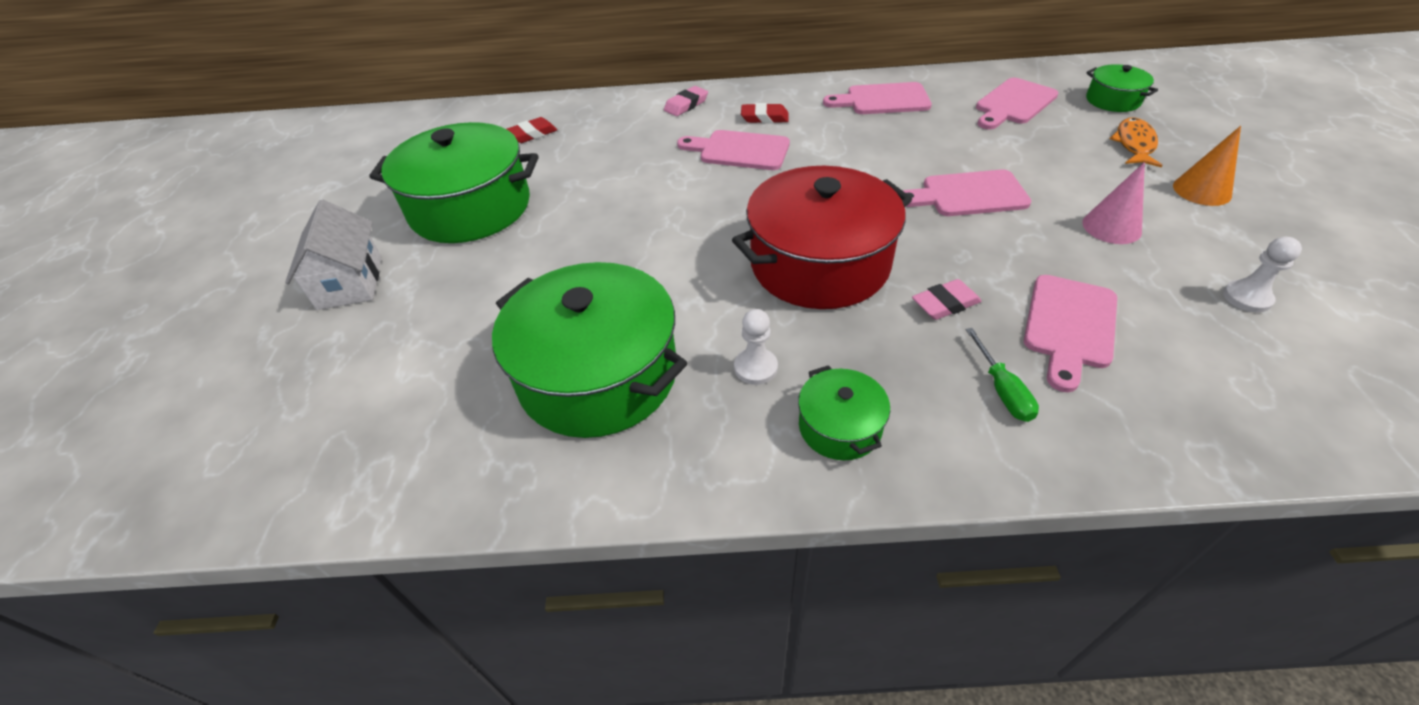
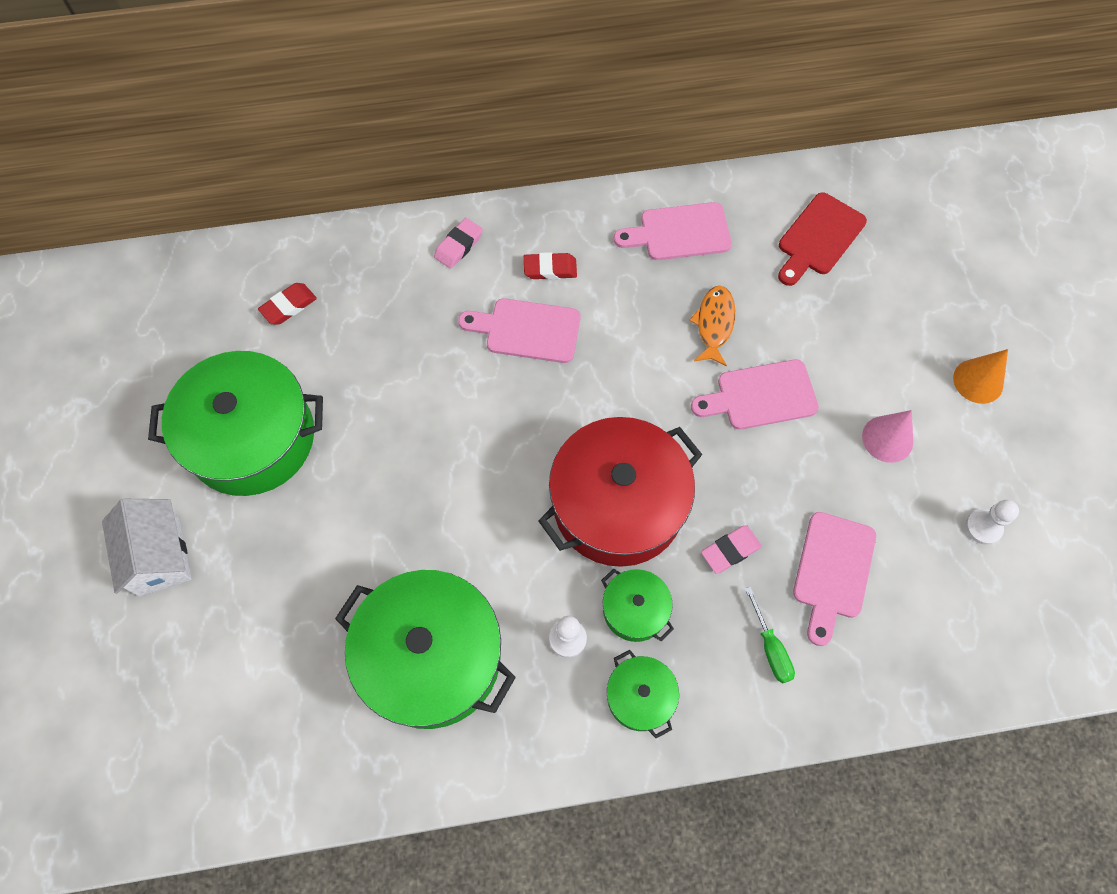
camera: 10 degrees left, 20 degrees up
(1014, 104) = (819, 238): pink cutting board -> red cutting board
(1112, 100) = (921, 230): green pot -> green pot (635, 610)
(1134, 144) = (929, 308): orange fish -> orange fish (714, 324)

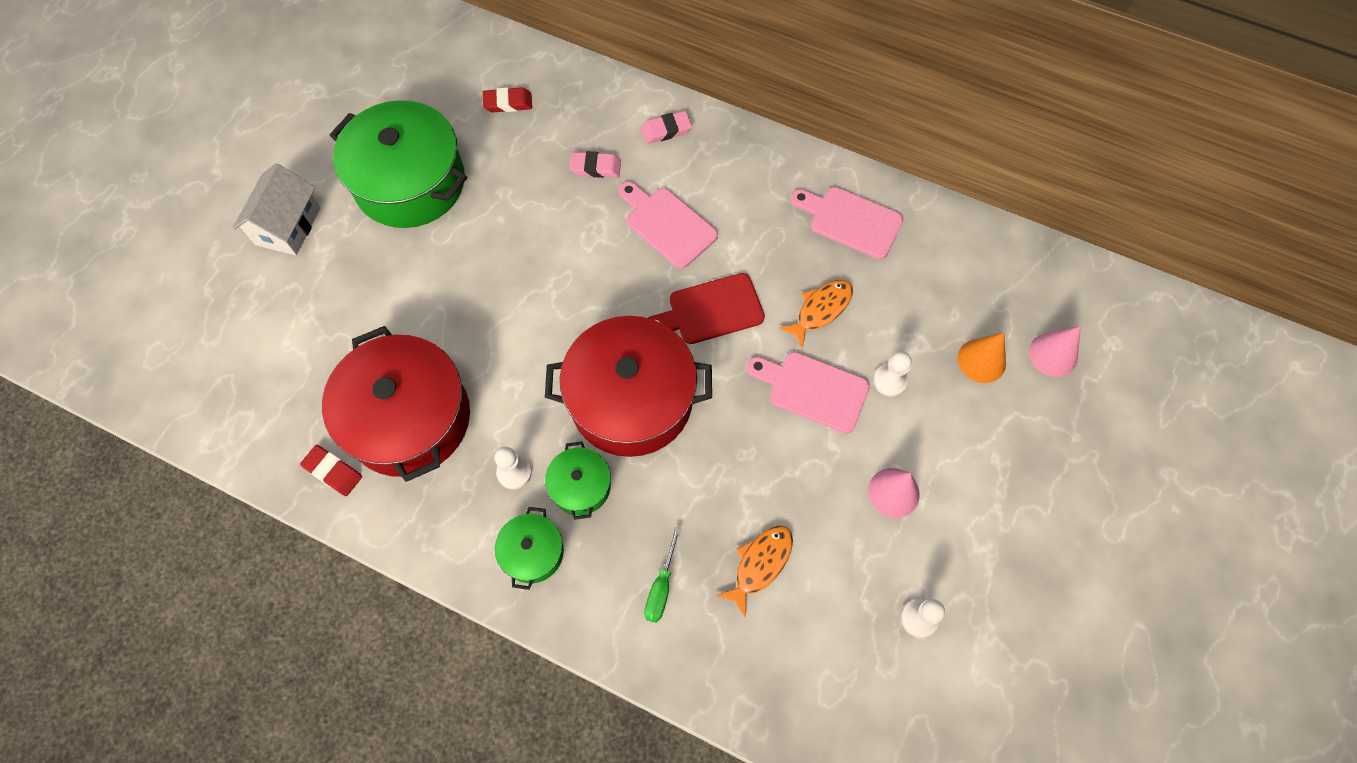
camera: 35 degrees right, 0 degrees up
(431, 657) = (409, 418): green pot -> red pot
(550, 269) = (722, 188): red eraser -> red eraser (333, 472)
(730, 550) = (690, 492): pink eraser -> pink eraser (595, 167)
(814, 348) = (890, 381): none -> white pawn
(819, 238) = (968, 294): red cutting board -> red cutting board (710, 311)
(833, 571) = (760, 564): pink cutting board -> orange fish
(917, 247) = (1053, 354): none -> pink cone
(978, 381) = (1015, 498): orange cone -> orange cone (981, 360)

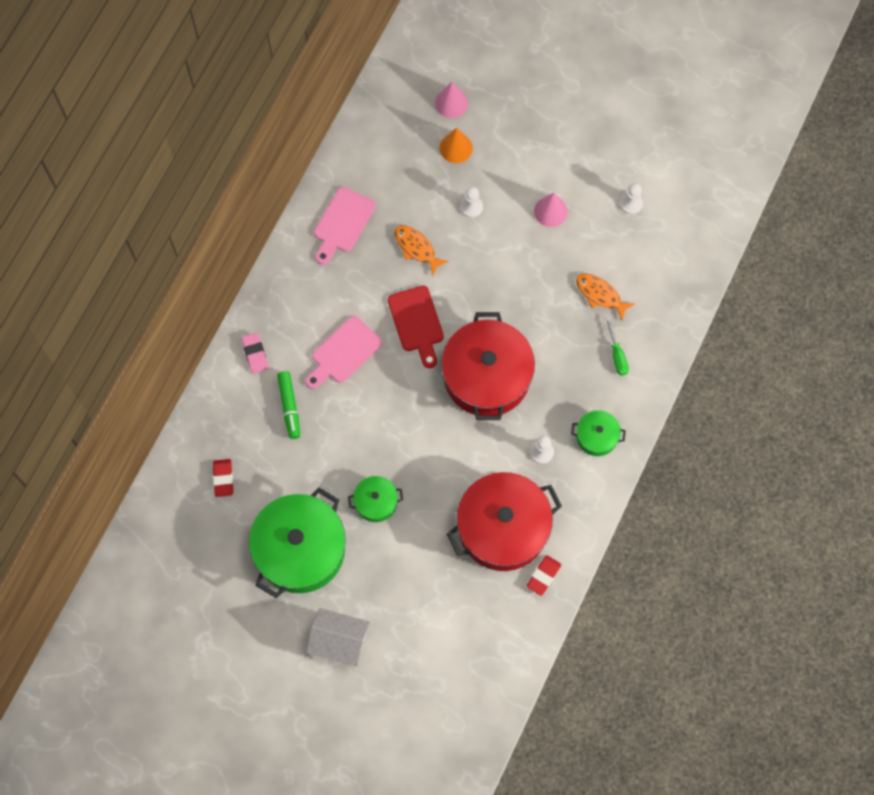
camera: 90 degrees left, 5 degrees up
(580, 486) = (550, 408): green pot -> green pot (376, 502)
(595, 167) = (289, 406): pink eraser -> green marker
(661, 587) = (617, 355): green screwdriver -> green screwdriver turned 60 degrees clockwise
(813, 390) = (478, 256): pink cutting board -> none

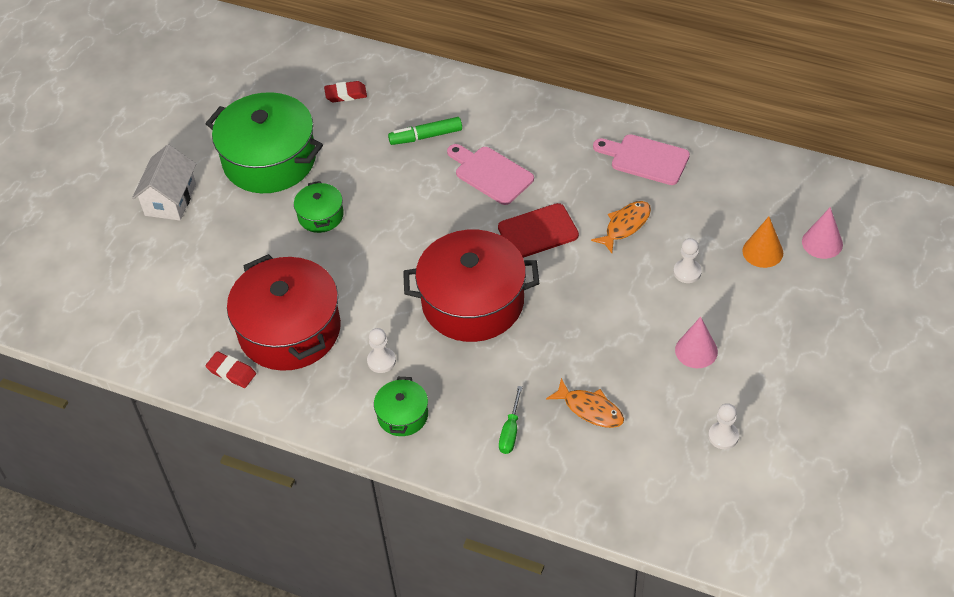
camera: 90 degrees right, 20 degrees down
(255, 354) = (483, 104): pink eraser -> none
(600, 295) = (590, 409): orange fish -> orange fish turned 90 degrees clockwise
(617, 355) = (510, 431): green screwdriver -> green screwdriver turned 60 degrees counterclockwise

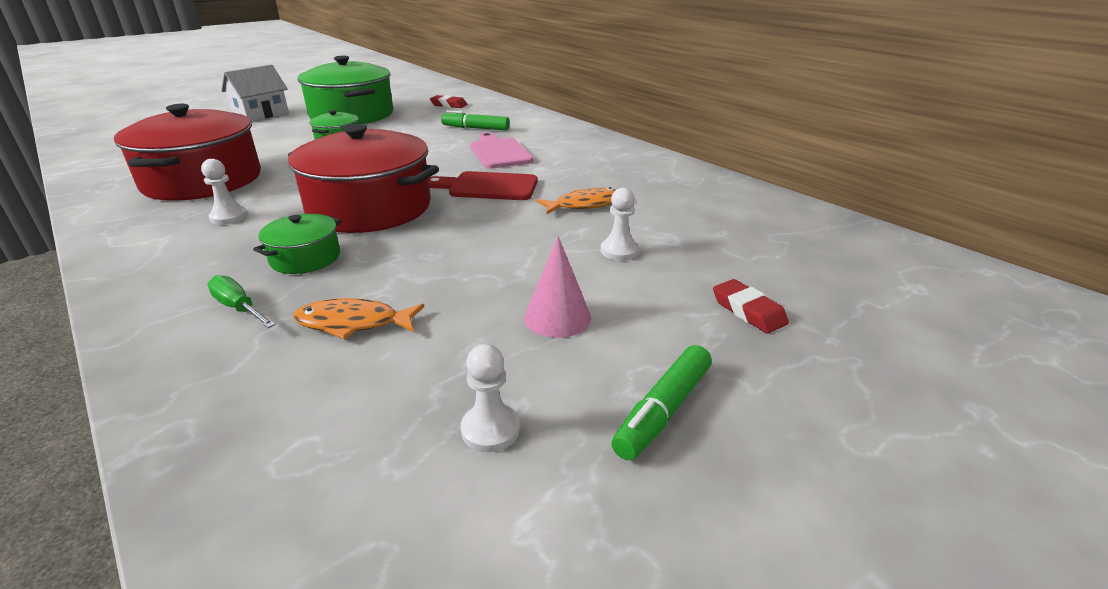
camera: 25 degrees right, 20 degrees down
(231, 372) = (116, 188): red eraser -> red eraser (748, 311)
(402, 415) = (171, 256): green pot -> green pot (305, 258)
(510, 431) = (238, 308): green screwdriver -> green screwdriver turned 90 degrees clockwise
(590, 409) = (353, 323): orange fish -> orange fish turned 120 degrees clockwise
(645, 159) = (653, 175): pink cutting board -> none
(762, 251) = (734, 262): orange cone -> none
(790, 388) = (663, 411): none -> green marker
(822, 243) = (827, 277): pink cone -> none

